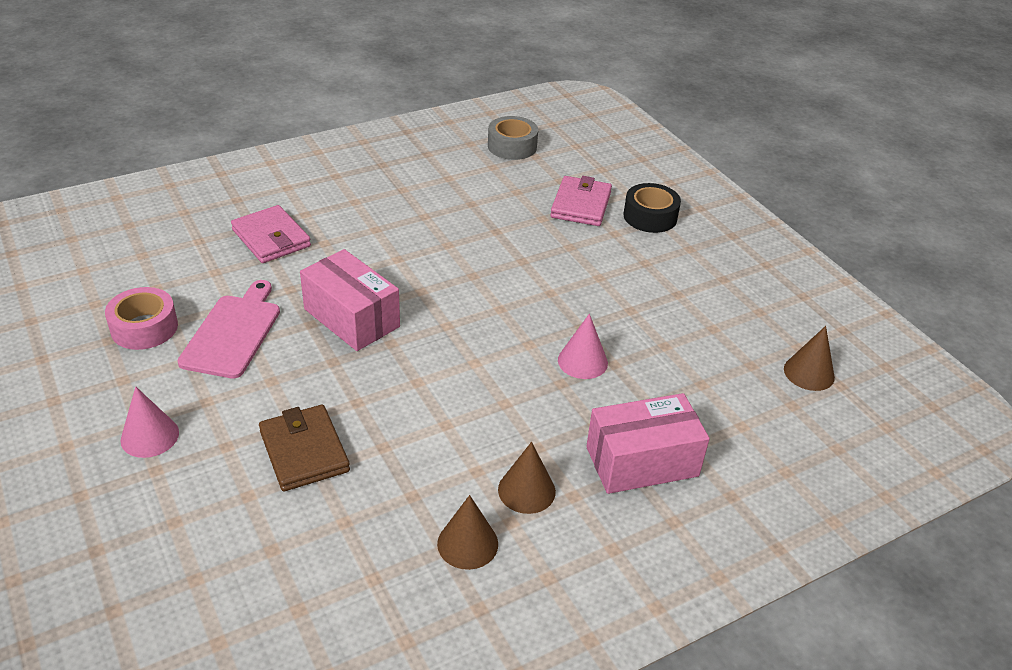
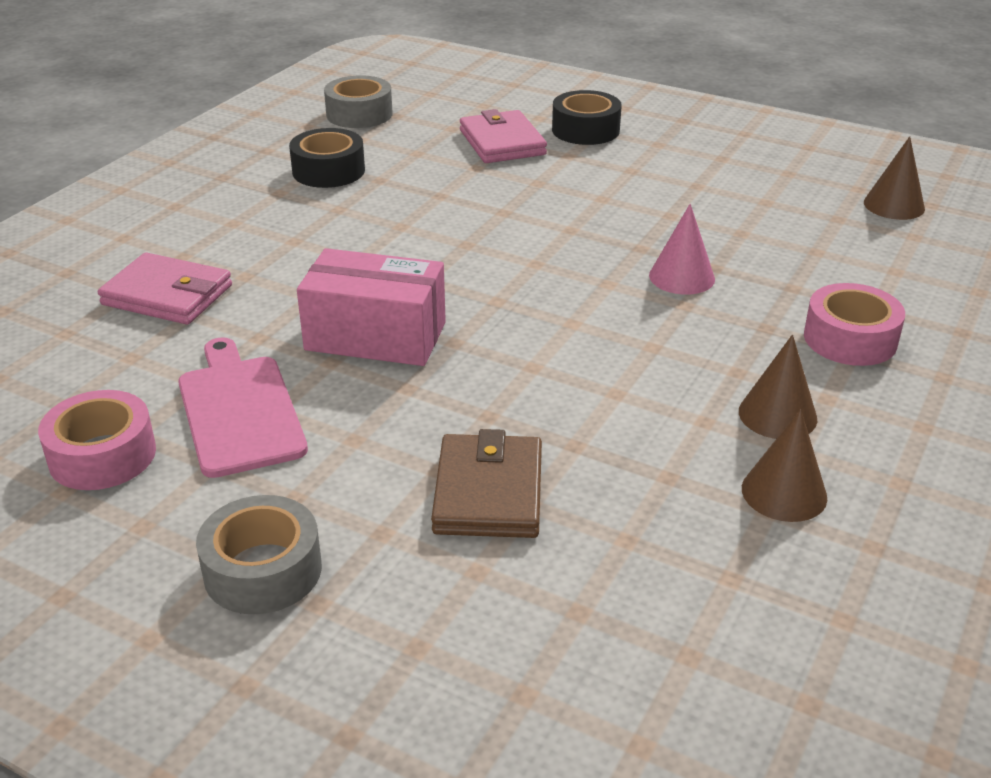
camera: 30 degrees left, 5 degrees down
(150, 436) = (263, 570): pink cone -> grey tape
(304, 451) = (488, 492): brown wallet -> brown wallet turned 60 degrees clockwise
(447, 184) = (328, 171): none -> black tape
(642, 461) = (850, 339): pink box -> pink tape

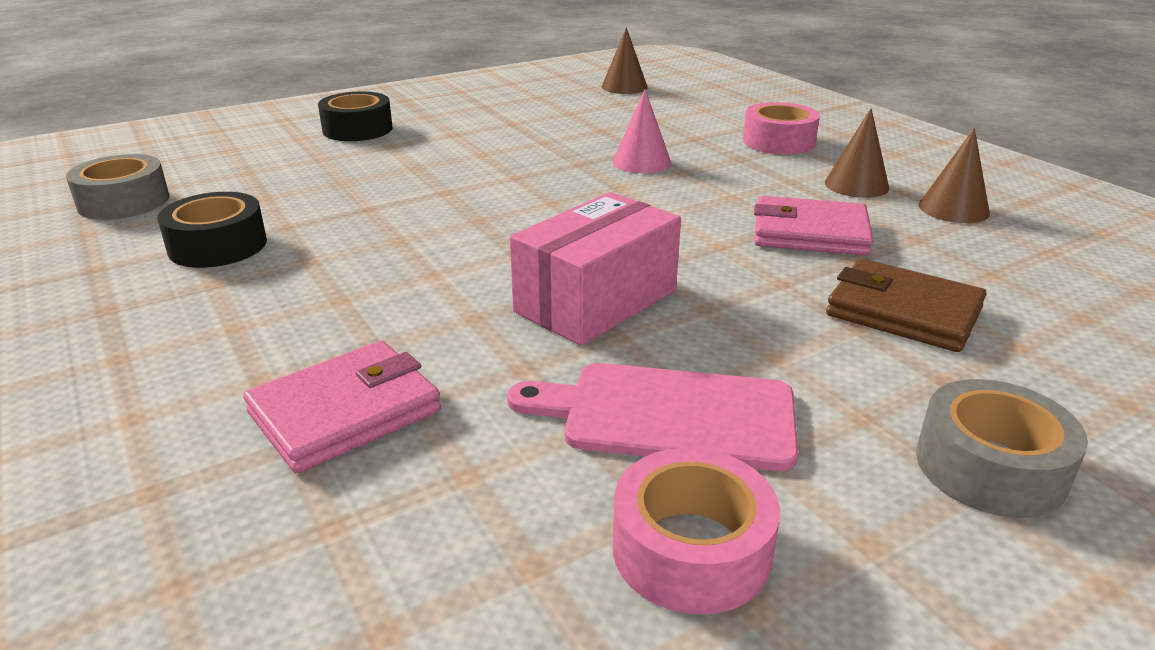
camera: 60 degrees left, 5 degrees down
(502, 142) = (318, 161): pink wallet -> pink wallet (810, 233)

